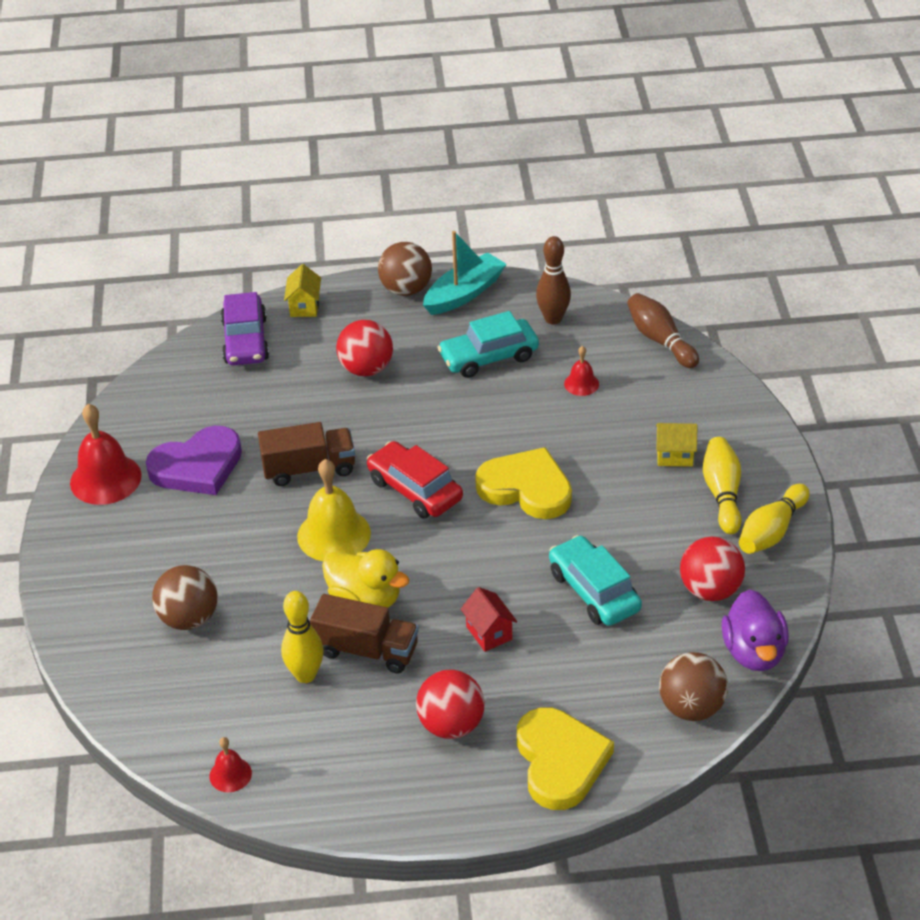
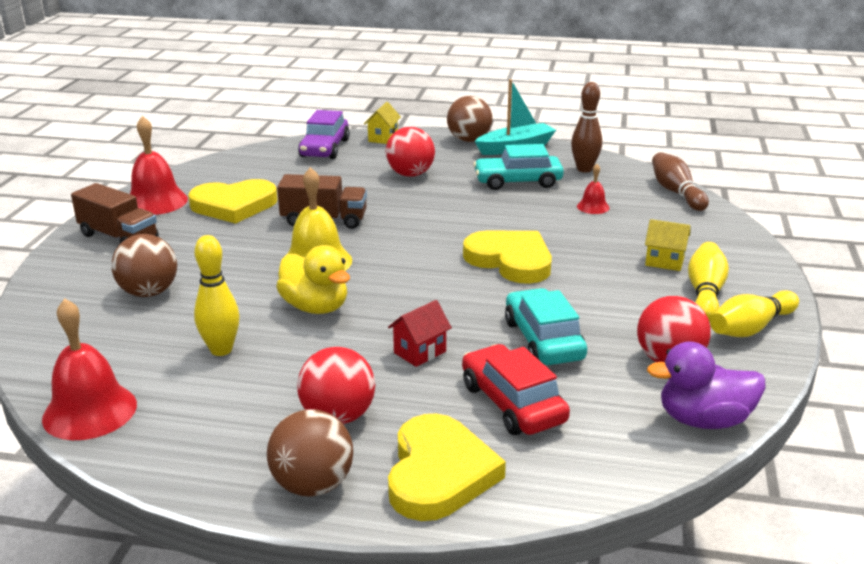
camera: 15 degrees right, 15 degrees down
(197, 466) = (234, 205): purple heart -> yellow heart
(230, 774) = (90, 411): red bell -> red bell, size x1.95
(366, 650) = (292, 342): brown truck -> brown truck (119, 237)
(415, 489) = (407, 246): red car -> red car (512, 403)
(489, 633) = (420, 352): red house -> red house turned 60 degrees clockwise
(691, 707) = (613, 455): brown ball -> brown ball (313, 485)
(753, 652) = (703, 420): purple duck -> purple duck turned 75 degrees clockwise

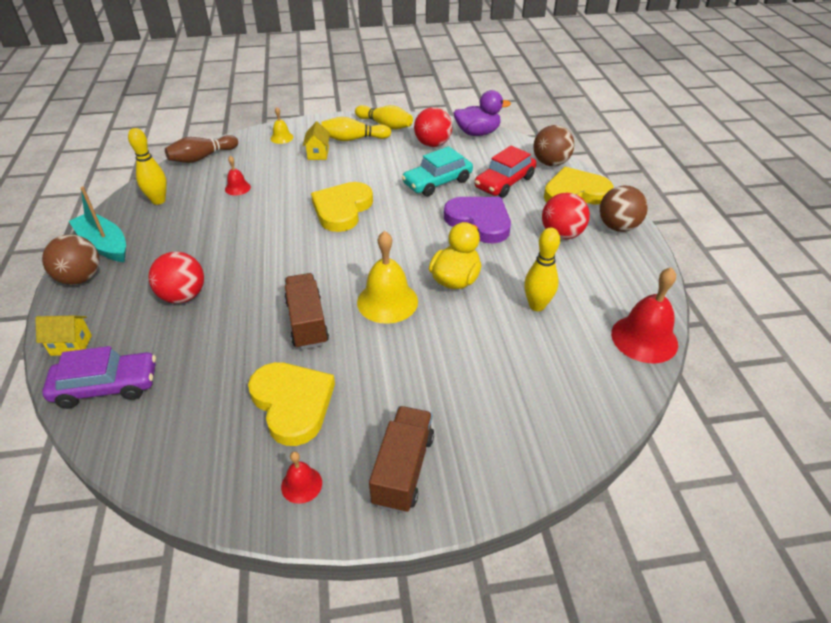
camera: 110 degrees left, 15 degrees up
(149, 292) = (491, 384): brown ball -> brown ball (550, 163)
(156, 201) = (301, 484): red bell -> red bell, size x0.51
(420, 352) = (479, 221): red house -> purple heart
(518, 181) = (192, 230): turquoise car -> none
(584, 169) = (158, 201): brown bowling pin -> yellow bowling pin
(703, 420) = (477, 133): purple duck -> purple duck turned 75 degrees counterclockwise
(721, 242) = (282, 137): none -> yellow bell

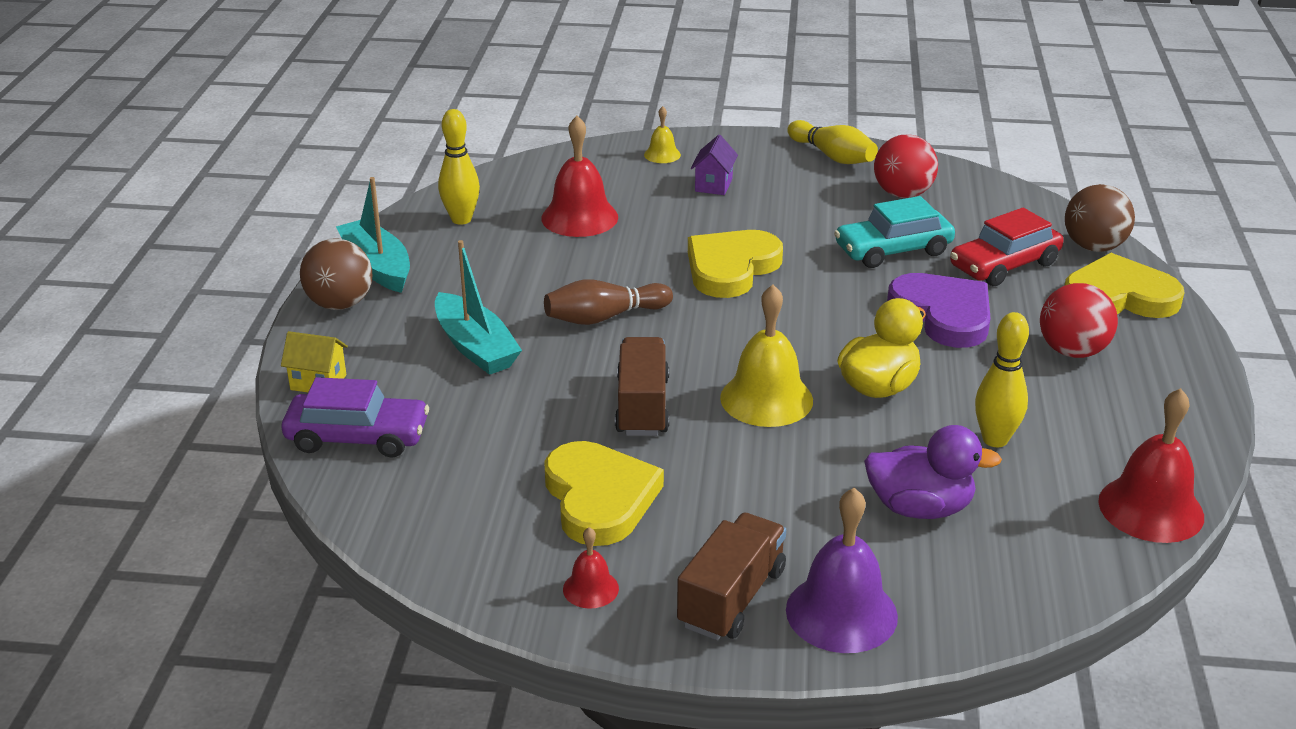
camera: 15 degrees right, 10 degrees down
(183, 296) = (475, 347): red ball -> turquoise boat
(202, 157) = (535, 168): brown bowling pin -> brown bowling pin (604, 317)
(237, 188) = (579, 217): red bell -> red bell, size x1.95
(318, 154) = (713, 185): yellow house -> purple house
(353, 139) = (775, 170): yellow bowling pin -> none
(477, 133) = (984, 186): purple duck -> purple duck (920, 508)
(480, 465) = (841, 612): none -> purple bell
(618, 227) = (1172, 354): brown ball -> none

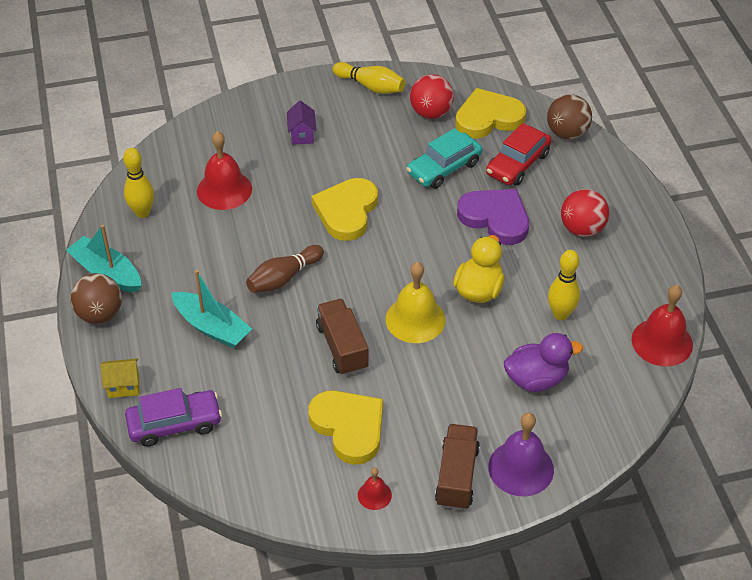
camera: 20 degrees left, 15 degrees up
(662, 154) = (253, 113): yellow bell -> none
(1119, 296) = (595, 174): yellow heart -> yellow heart (488, 118)

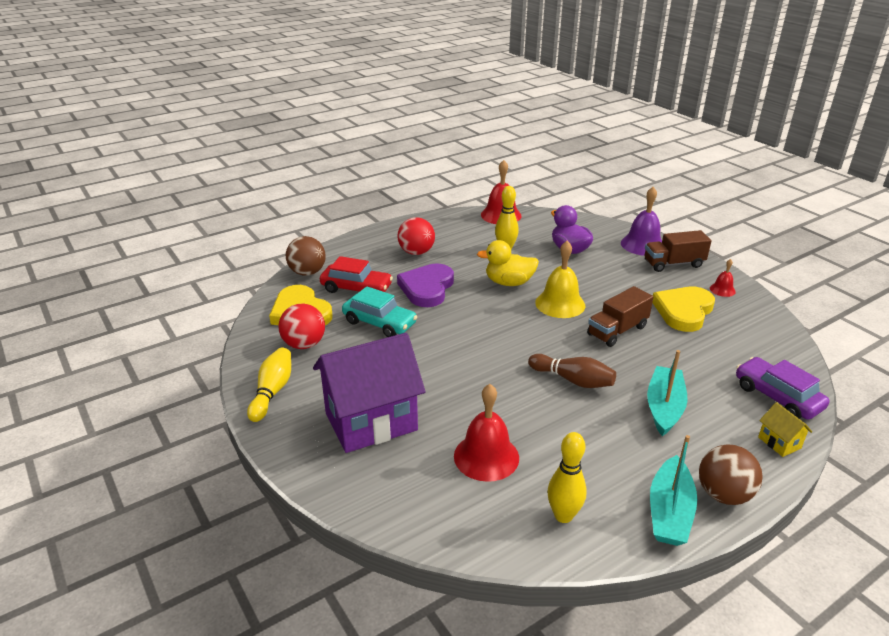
camera: 110 degrees left, 15 degrees down
(302, 135) = (371, 421): purple house -> purple house, size x2.49
(346, 211) = (466, 364): yellow heart -> none

